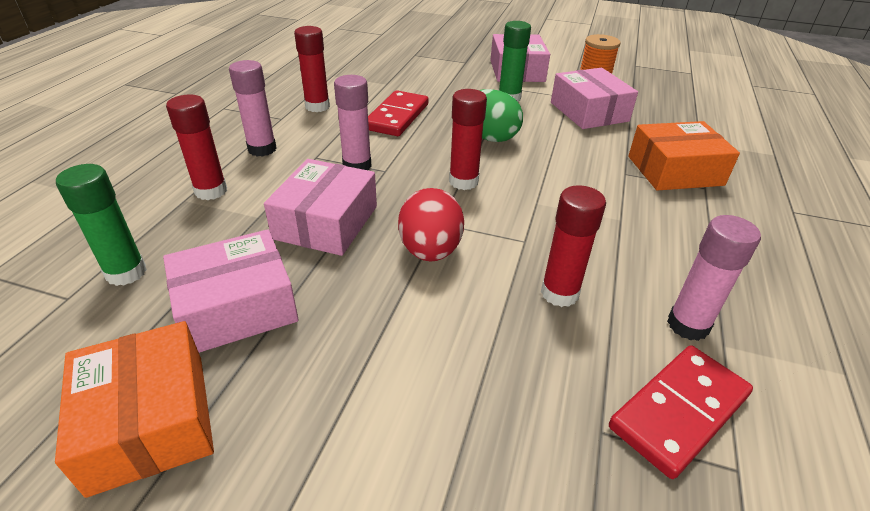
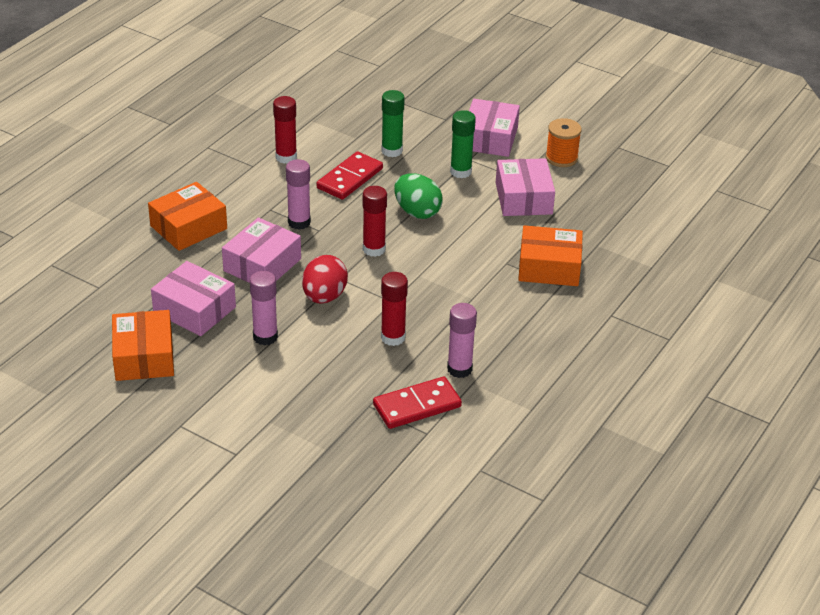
camera: 15 degrees right, 0 degrees up
(126, 273) = (132, 277): green glue stick -> green glue stick (392, 151)
(211, 191) = (188, 227): red glue stick -> orange box
(237, 307) = (194, 310): pink box -> pink box turned 45 degrees clockwise
(262, 149) = (231, 195): pink glue stick -> pink glue stick (265, 337)

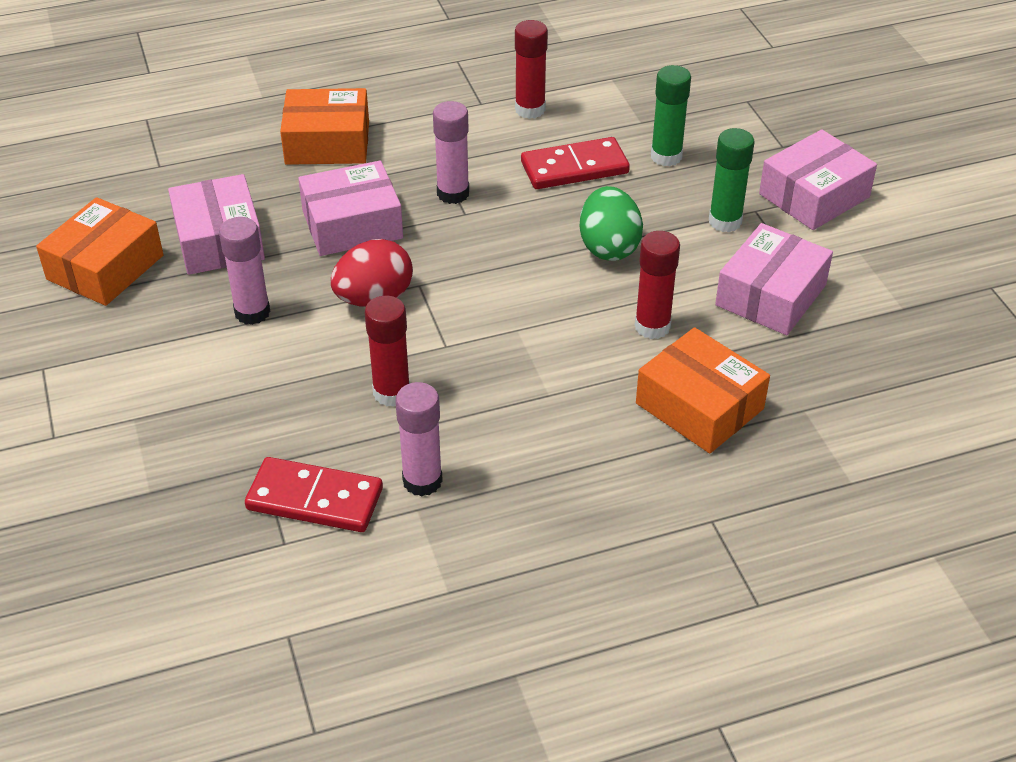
camera: 40 degrees right, 5 degrees up
(374, 249) = (501, 268): red glue stick -> red glue stick (652, 326)
(561, 158) = (887, 265): orange spool -> none

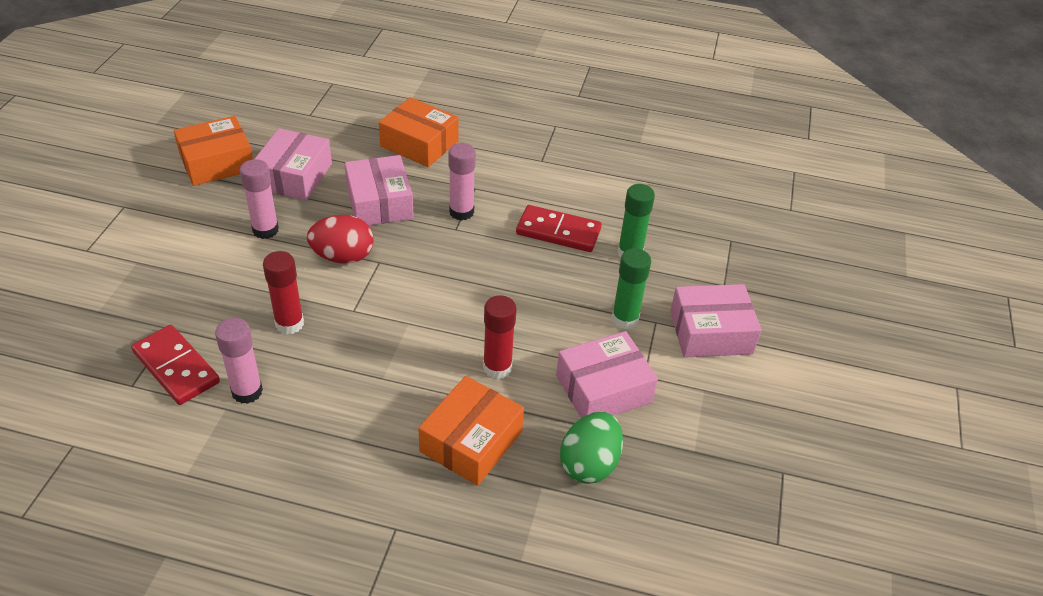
camera: 30 degrees right, 0 degrees up
(352, 224) = (380, 203): pink box -> pink box turned 60 degrees clockwise
(530, 109) = (569, 179): red glue stick -> none
(609, 247) = (525, 297): green egg -> green egg (589, 464)
(699, 406) = (471, 441): orange box -> orange box turned 45 degrees clockwise

